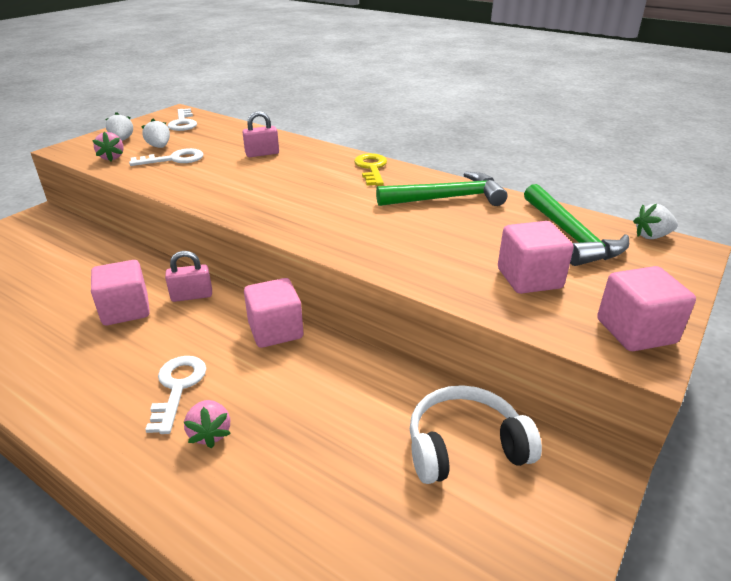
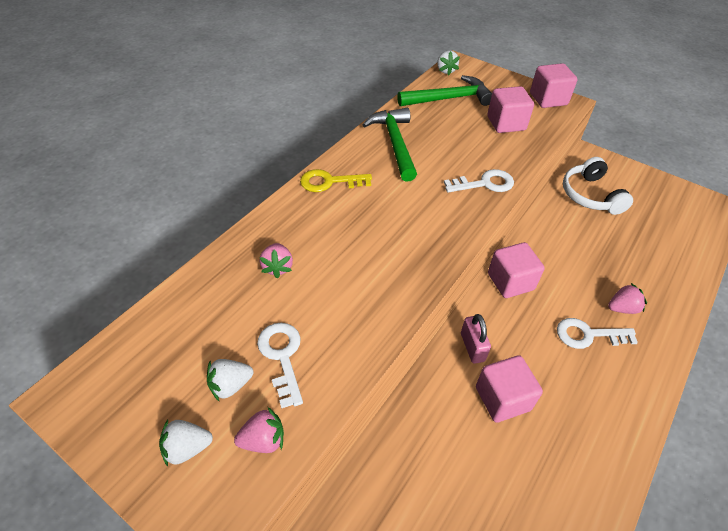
camera: 90 degrees left, 15 degrees up
(183, 123) = (129, 375): white key -> white key (484, 183)
(262, 154) = (278, 267): pink padlock -> pink strawberry

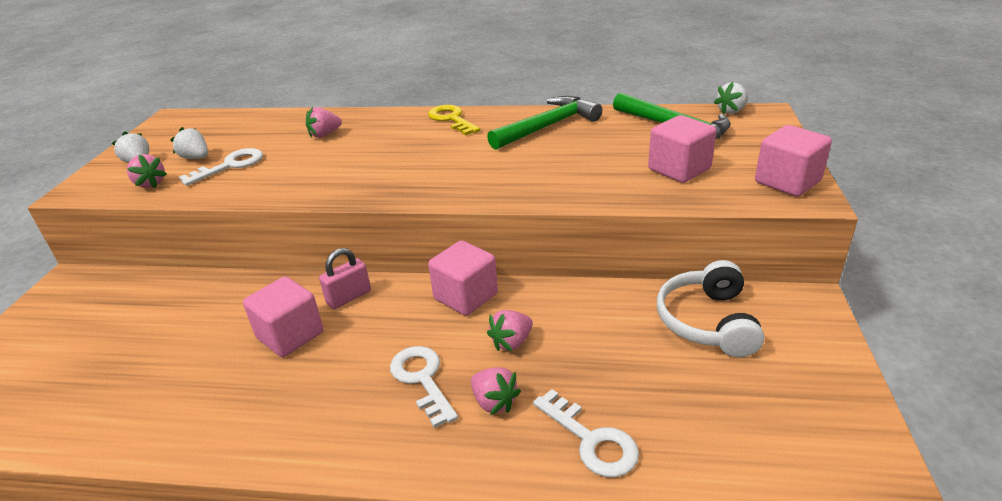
camera: 65 degrees right, 15 degrees down
(484, 183) = (539, 186): white key -> white key (591, 440)
(571, 279) = (511, 342): none -> pink strawberry
(590, 195) = (707, 322): white headphones -> white headphones turned 45 degrees counterclockwise

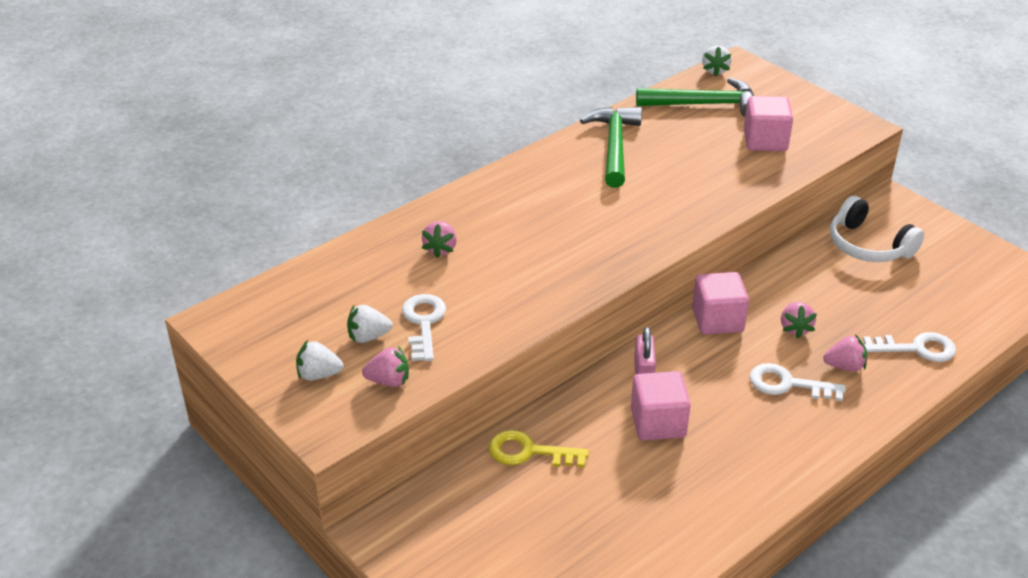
camera: 50 degrees left, 5 degrees up
(451, 119) = (522, 177): yellow key -> yellow key (529, 452)
(787, 182) = (836, 119): pink cube -> none

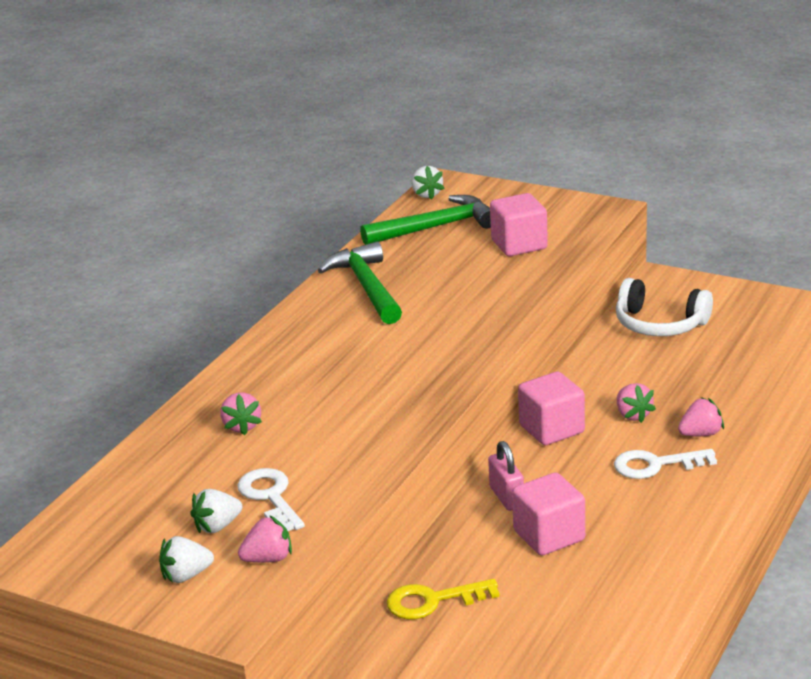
camera: 20 degrees left, 10 degrees down
(917, 348) = (759, 400): white key -> none

